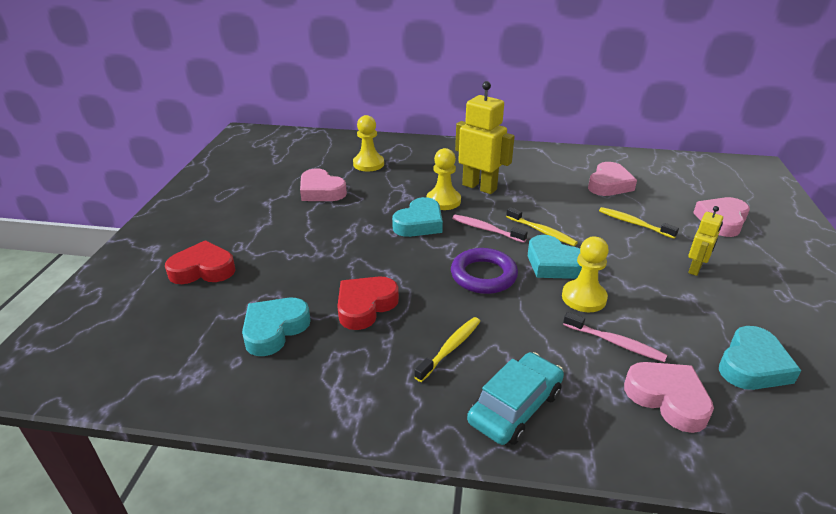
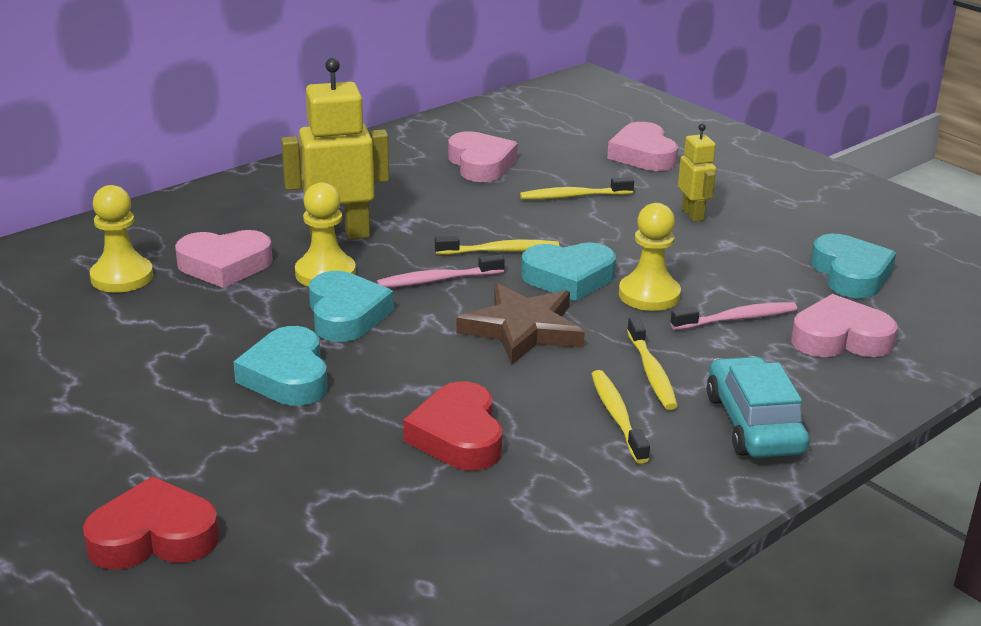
camera: 50 degrees left, 5 degrees down
(203, 269) = (154, 537): red heart -> red heart turned 45 degrees clockwise
(274, 329) = (403, 527): turquoise heart -> turquoise heart (287, 376)
(321, 191) = (122, 347): pink heart -> pink heart (224, 265)
(483, 275) = (522, 329): purple ring -> brown star
(509, 339) = (651, 372): none -> yellow toothbrush

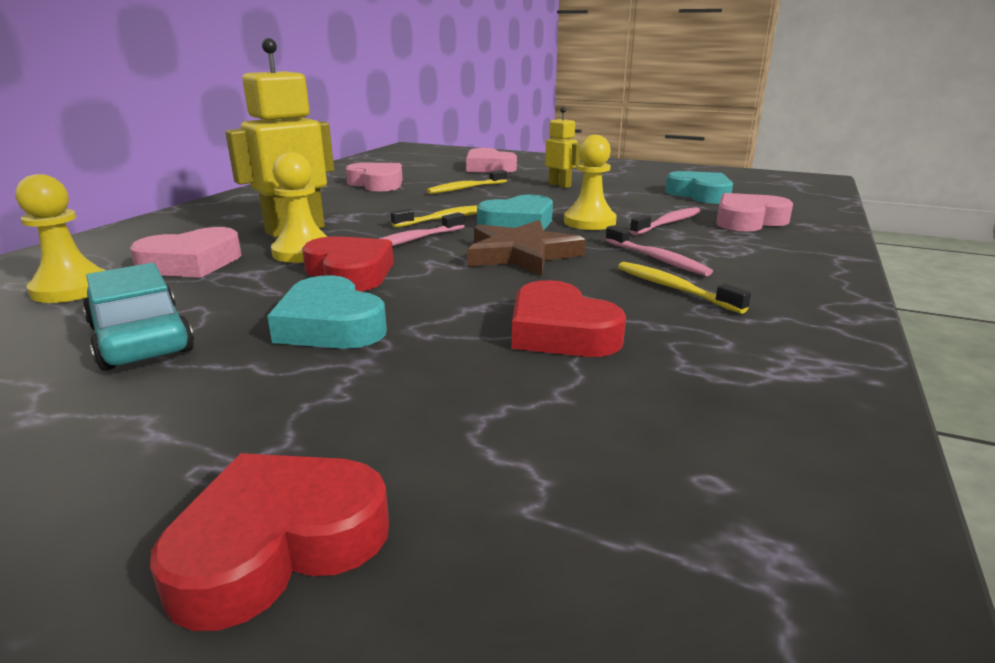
camera: 25 degrees left, 5 degrees down
(346, 315) = (350, 273): turquoise heart -> red heart
(651, 372) = (657, 259): yellow toothbrush -> pink toothbrush
(754, 424) = (778, 272): turquoise car -> turquoise car (141, 338)

